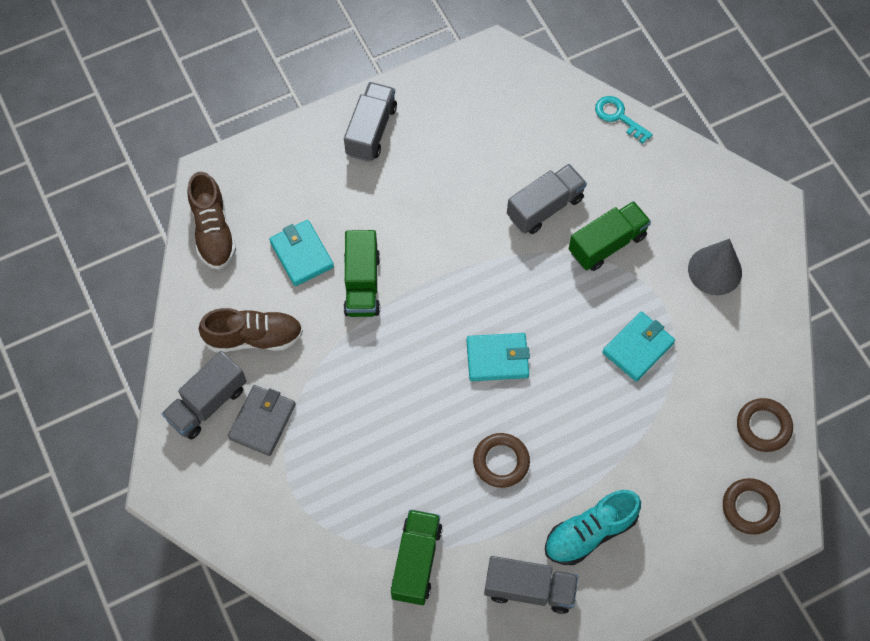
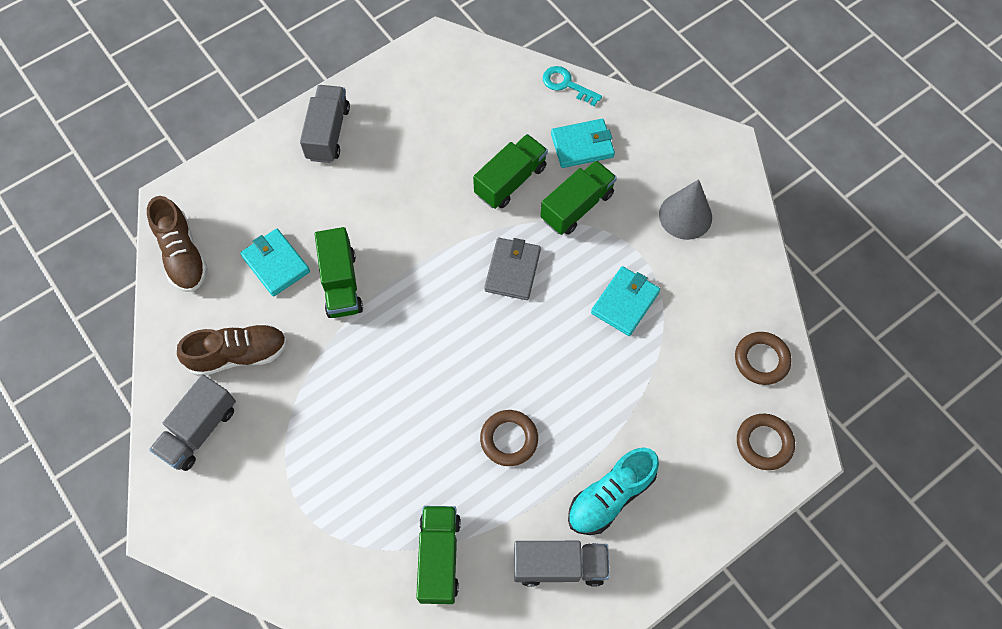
camera: 10 degrees left, 0 degrees up
(262, 421) = (259, 439): grey wallet -> grey wallet (512, 270)
(497, 358) = (488, 336): turquoise wallet -> turquoise wallet (582, 145)
(545, 207) = (510, 181): grey truck -> green truck

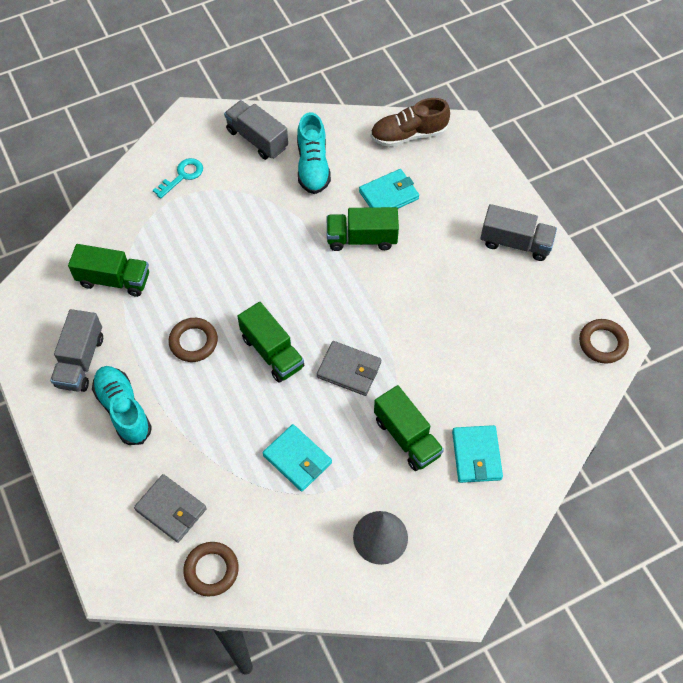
camera: 100 degrees right, 5 degrees down
(238, 355) = (313, 166): brown shoe -> turquoise shoe
(510, 181) = (444, 383): green truck -> green truck (272, 352)
(566, 84) = (553, 455): turquoise key -> turquoise key (182, 176)
(711, 414) = (171, 509): none -> grey wallet
(764, 443) = (132, 549): brown ring -> brown ring (602, 343)

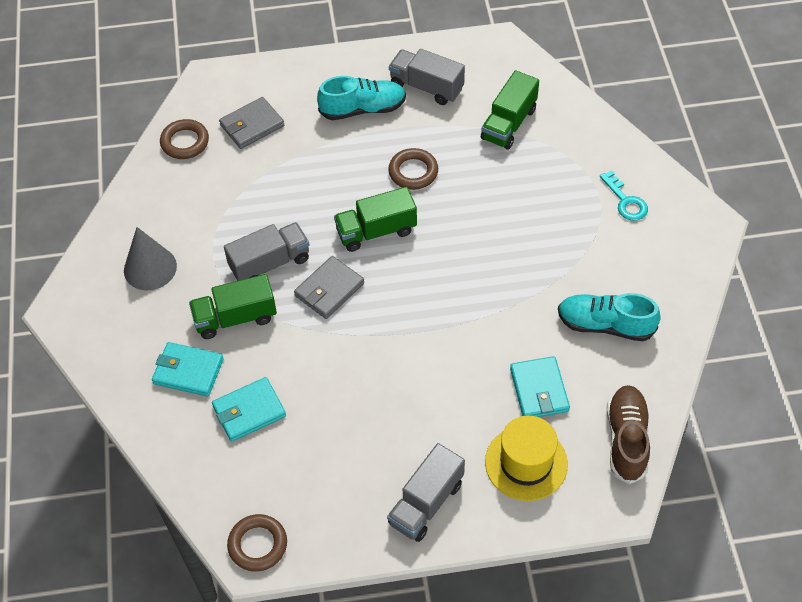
camera: 110 degrees right, 5 degrees down
(257, 139) = (661, 280): grey truck -> grey truck (270, 263)
(297, 459) = (255, 224): turquoise wallet -> turquoise wallet (249, 411)
(361, 238) = (486, 345): green truck -> none
(454, 189) = (526, 463): none -> yellow hat

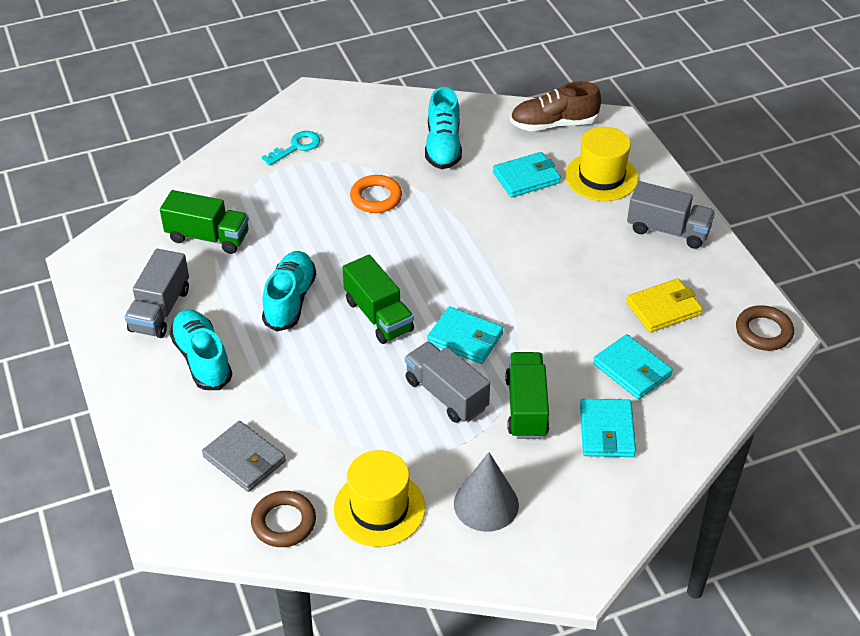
camera: 105 degrees left, 10 degrees down
(174, 200) = (379, 508): none -> yellow hat
(235, 318) = (526, 407): green truck -> green truck turned 150 degrees counterclockwise
(316, 462) = (663, 308): none -> yellow wallet
(329, 290) = (465, 338): grey wallet -> turquoise wallet
(413, 172) = (290, 300): brown ring -> turquoise shoe
(535, 254) = (376, 198): none -> orange ring

